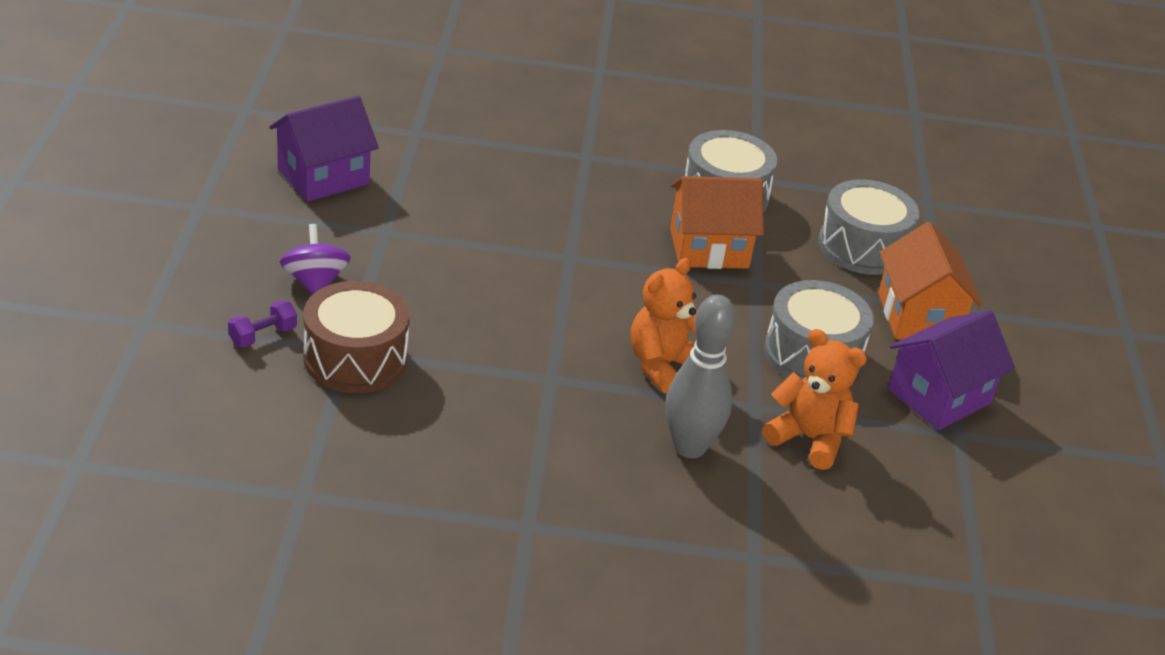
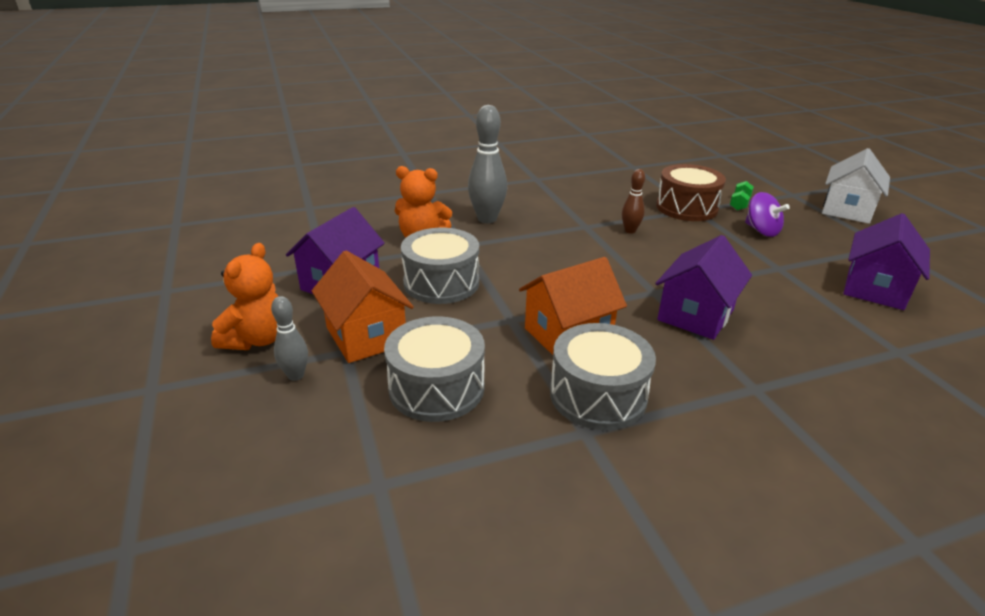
camera: 160 degrees right, 5 degrees down
(127, 268) = (847, 210): none -> white house
(263, 336) = (739, 204): purple dumbbell -> green dumbbell
(497, 347) = (630, 231): none -> brown bowling pin
(557, 221) = (695, 315): none -> purple house
(663, 365) = (532, 249): orange teddy bear -> orange teddy bear (257, 339)
(991, 300) = (296, 375): none -> grey bowling pin

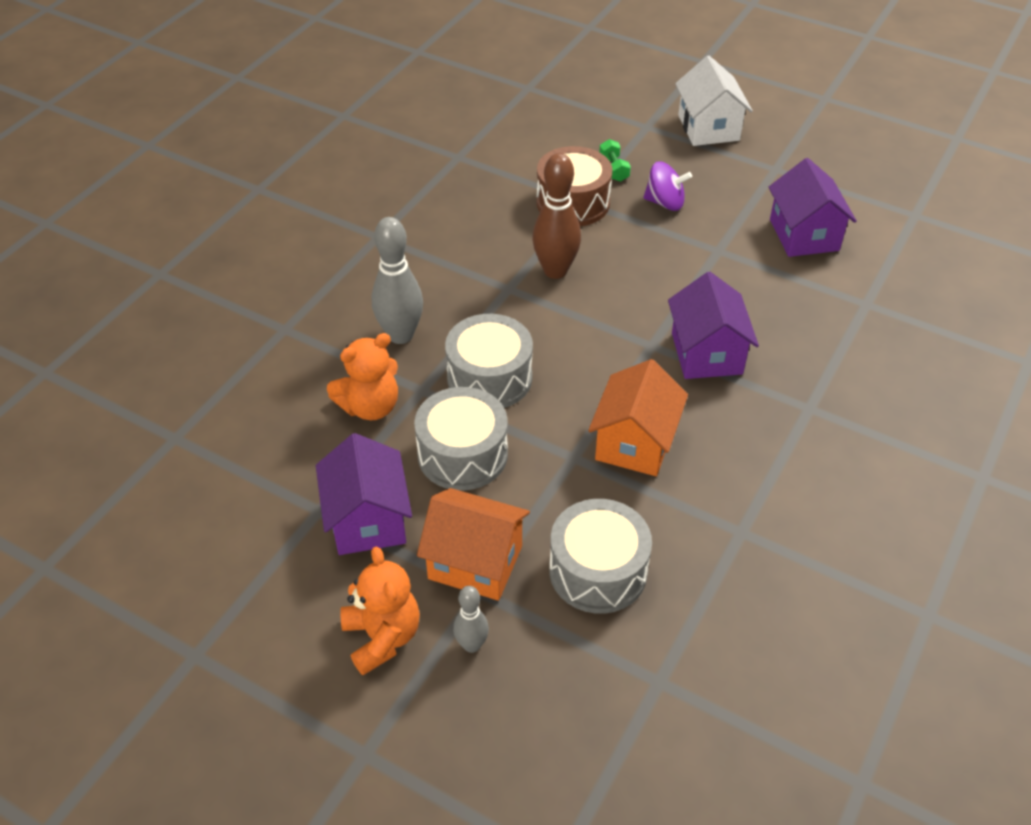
camera: 40 degrees left, 15 degrees up
(598, 395) = (717, 491): grey drum -> grey drum (489, 378)
(630, 231) = (555, 271): brown bowling pin -> brown bowling pin, size x1.80

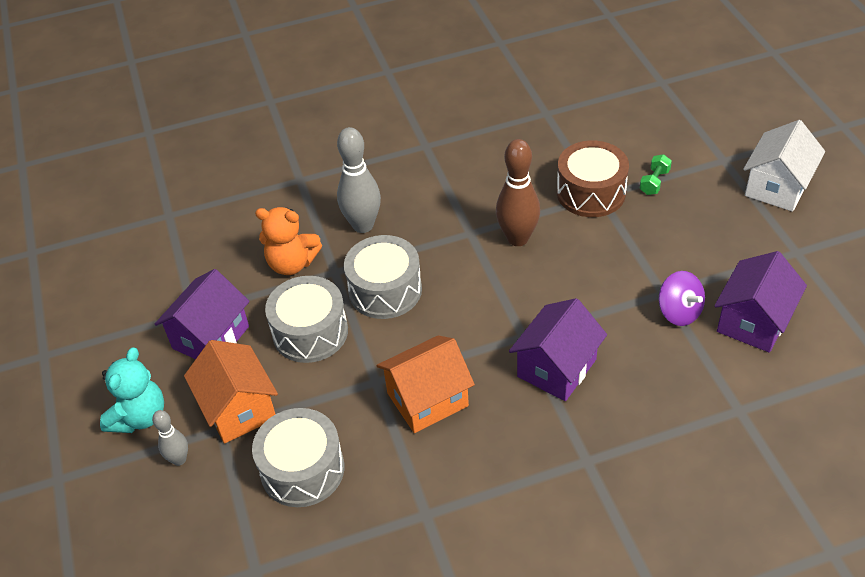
camera: 45 degrees right, 0 degrees up
(382, 637) = (139, 417): orange teddy bear -> turquoise teddy bear
(665, 202) = (664, 231): purple spinning top -> purple spinning top (679, 312)

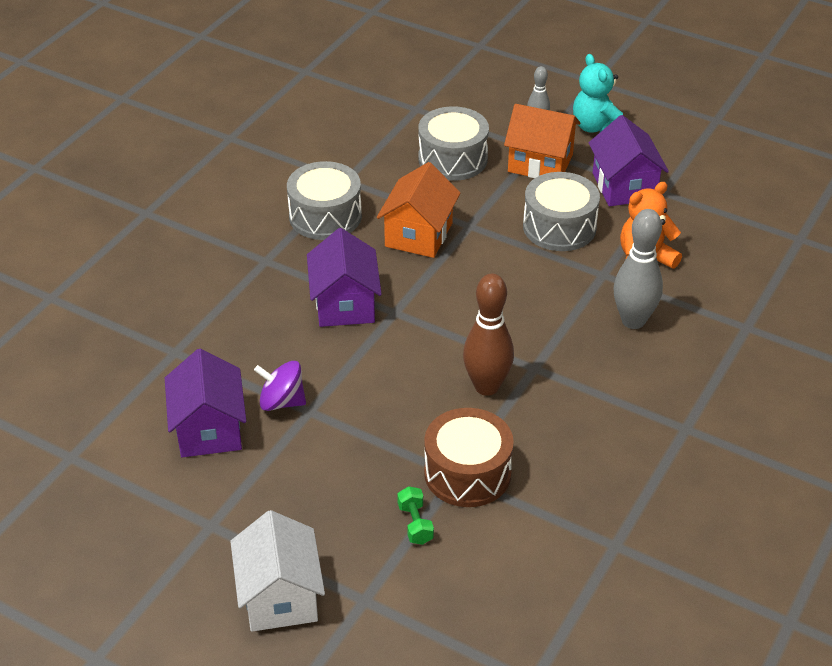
camera: 135 degrees right, 5 degrees down
(385, 290) = (544, 284): grey drum -> grey drum (325, 216)

